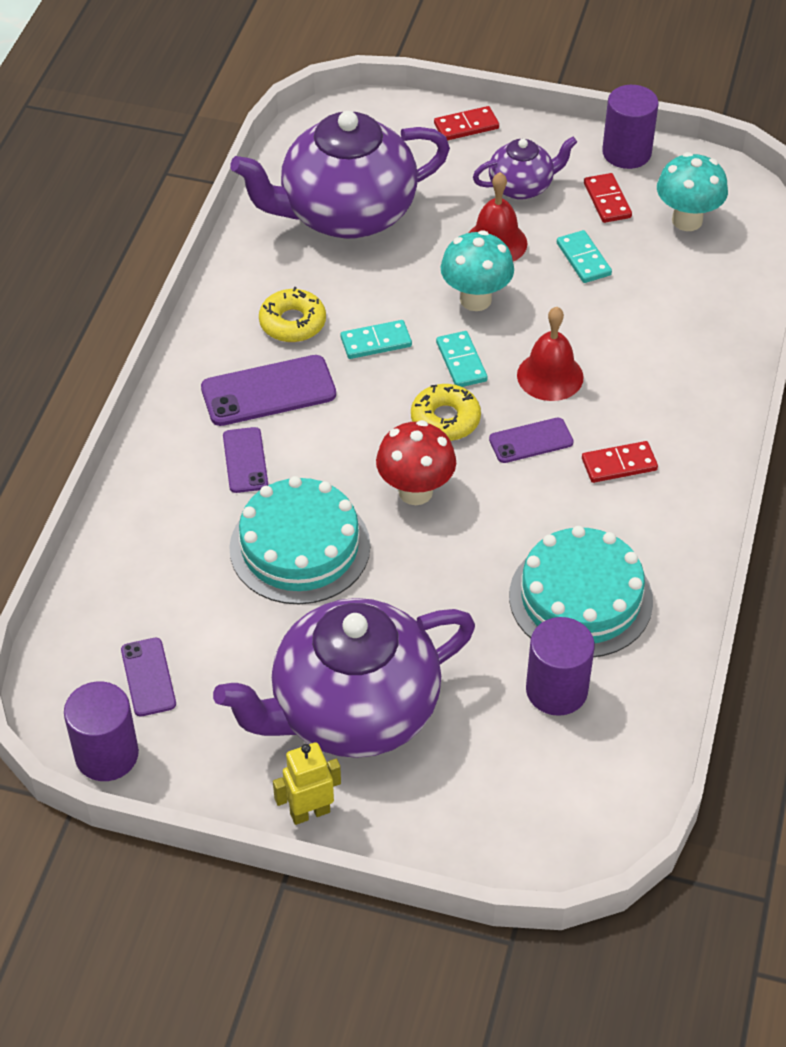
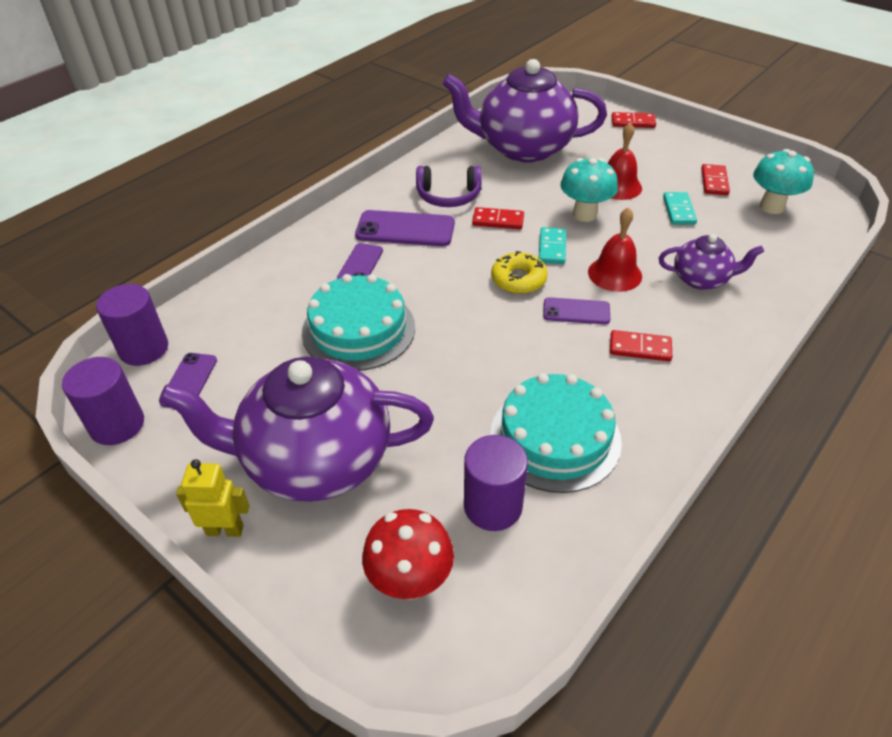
camera: 25 degrees right, 5 degrees down
(292, 323) = (448, 196): yellow donut -> purple headphones
(376, 342) = (498, 220): turquoise domino -> red domino
(415, 491) = (467, 319): red mushroom -> red mushroom (410, 581)
(522, 187) = (654, 161): purple teapot -> purple teapot (701, 279)
(626, 153) = (742, 159): purple cylinder -> purple cylinder (144, 349)

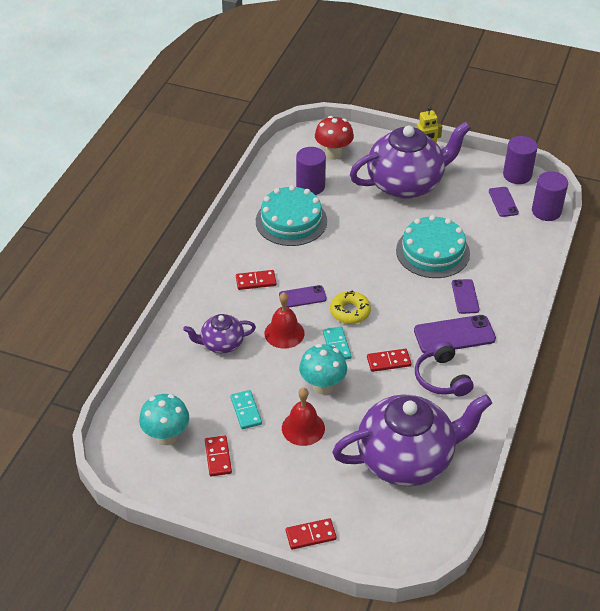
camera: 160 degrees right, 0 degrees up
(448, 196) = (441, 378): purple headphones -> purple headphones turned 90 degrees counterclockwise

